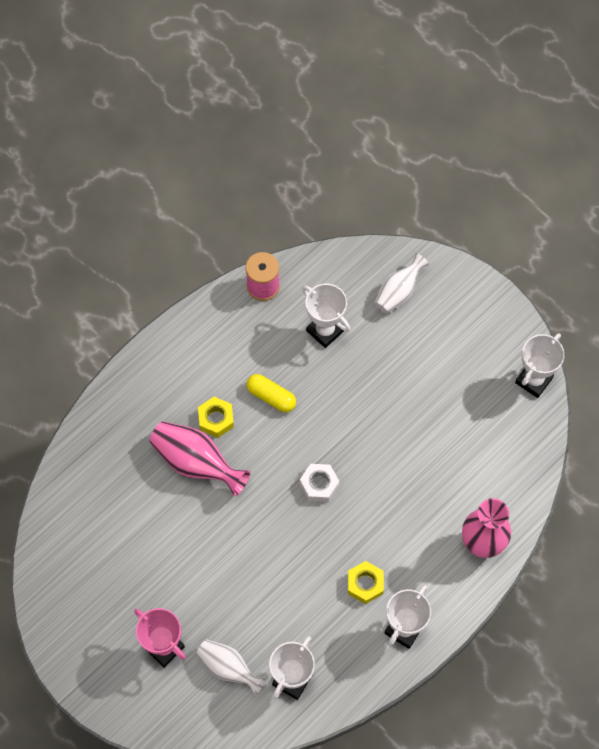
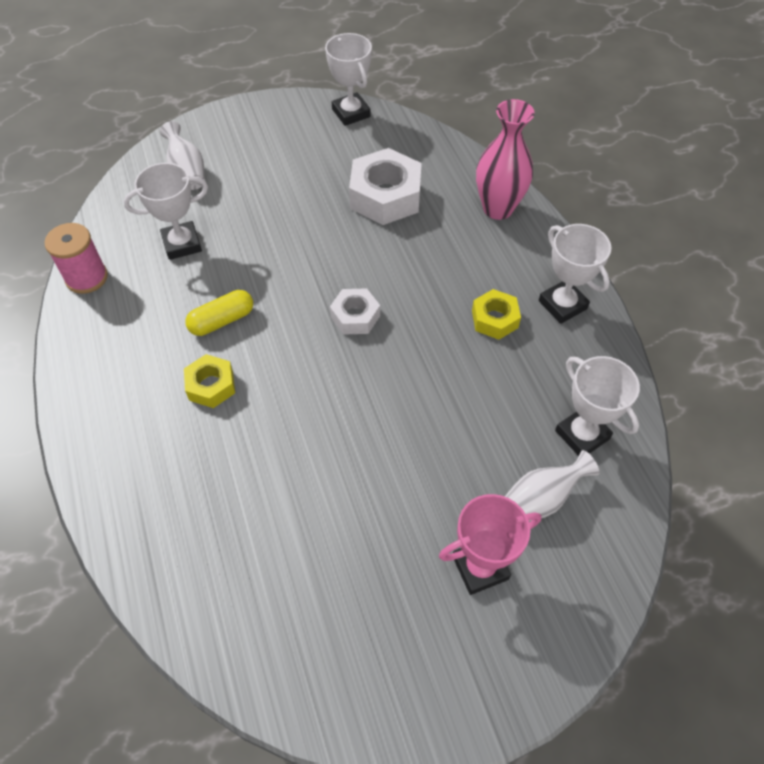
camera: 65 degrees left, 10 degrees down
(196, 463) = (252, 428): pink vase -> none
(450, 452) = (385, 196): none -> white nut

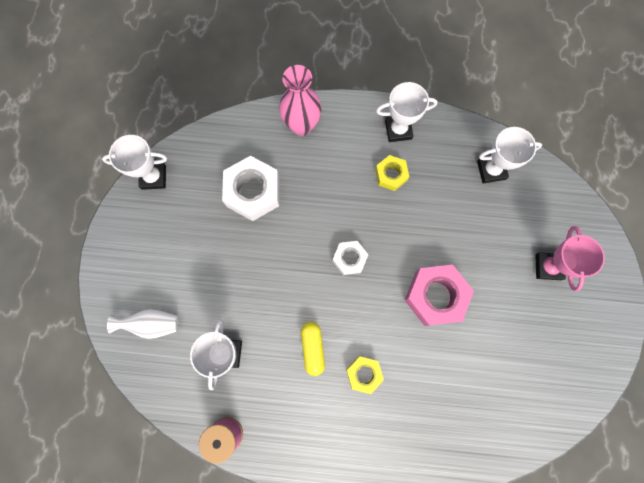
camera: 65 degrees left, 20 degrees up
(355, 430) = (435, 296): none -> pink nut
(540, 499) = (521, 214): white vase -> none

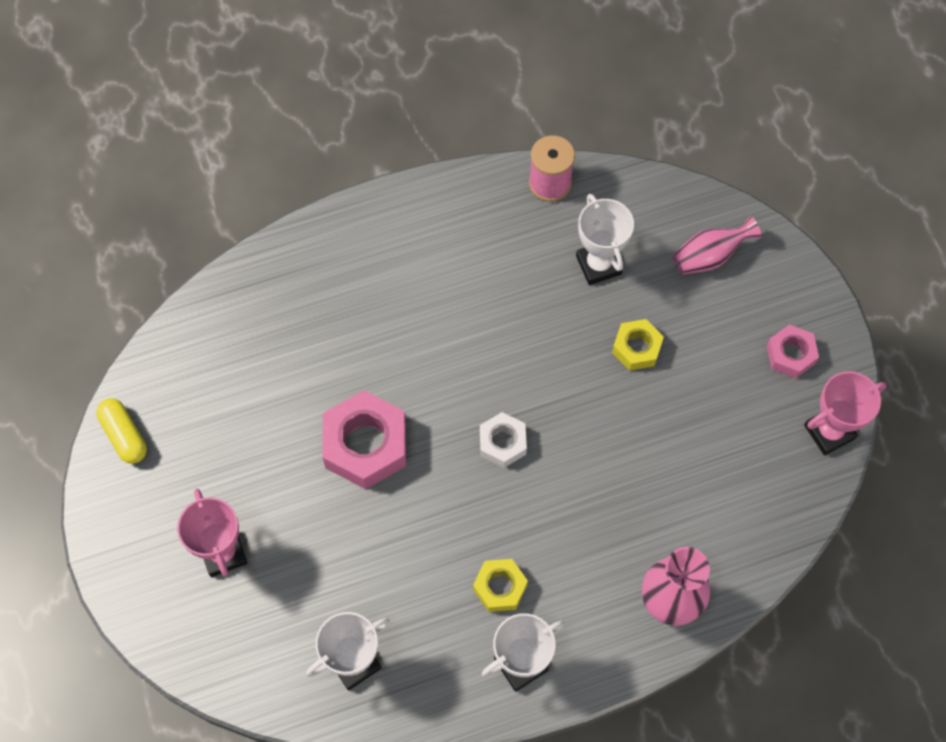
camera: 155 degrees right, 10 degrees down
(145, 234) = (790, 354): none -> pink nut
(152, 324) = (710, 256): white vase -> pink vase
(154, 177) = (829, 432): white trophy -> pink trophy
(253, 192) = (682, 474): white nut -> none
(312, 348) = (496, 314): yellow capsule -> yellow capsule (124, 435)
(364, 374) = (418, 313): yellow nut -> yellow nut (636, 348)

